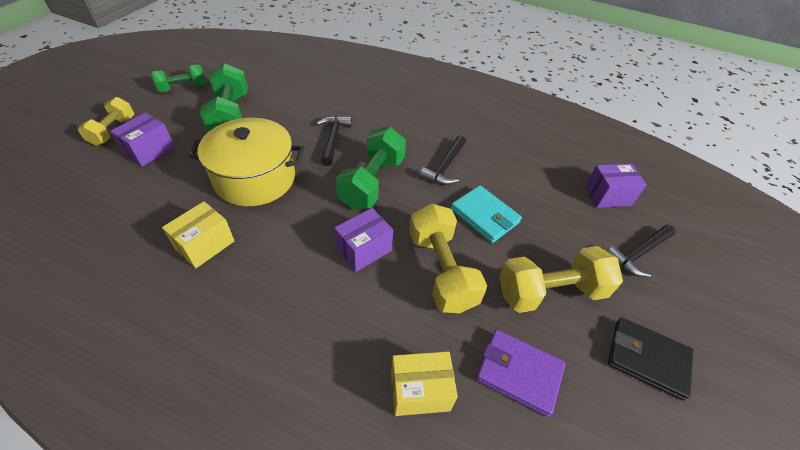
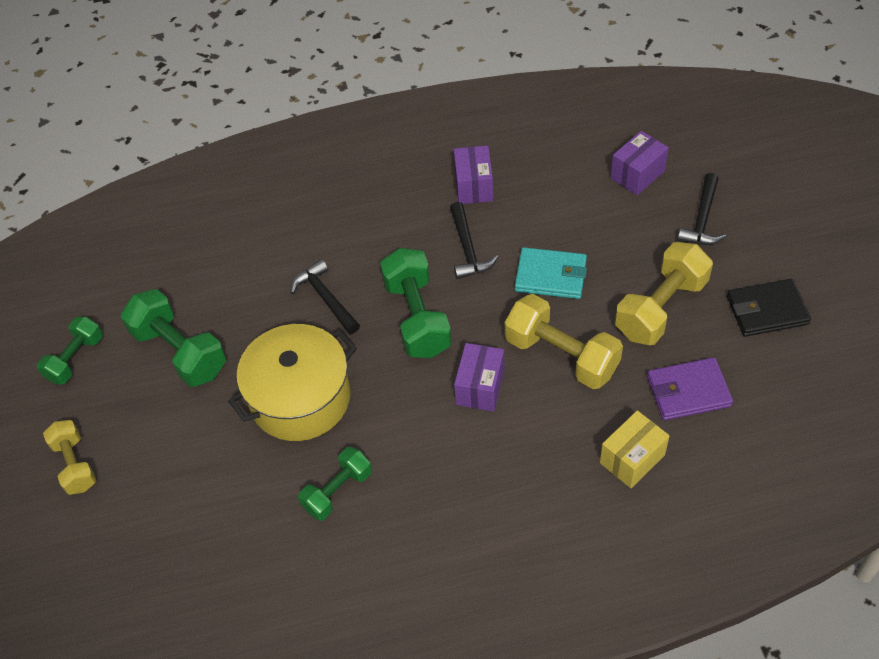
camera: 30 degrees left, 5 degrees up
(149, 151) = (150, 453): purple box -> purple box (474, 186)
(205, 245) = (337, 491): yellow box -> green dumbbell

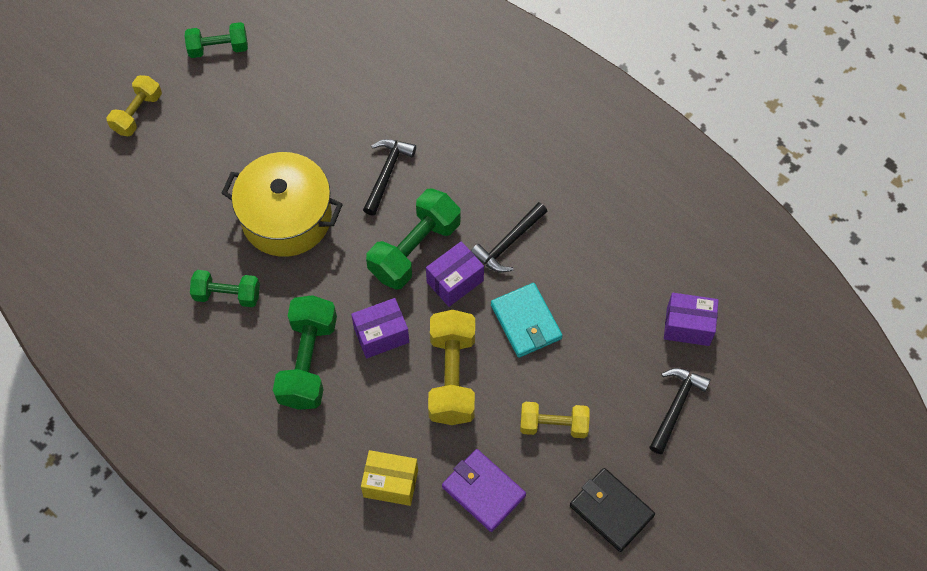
camera: 50 degrees right, 10 degrees up
(179, 351) = (271, 110): green dumbbell -> green dumbbell (308, 361)
(474, 186) = (577, 207): purple box -> purple box (455, 281)
(661, 308) = (553, 425): yellow dumbbell -> yellow dumbbell, size x0.63
(702, 219) = (676, 406): black hammer -> black hammer turned 135 degrees clockwise

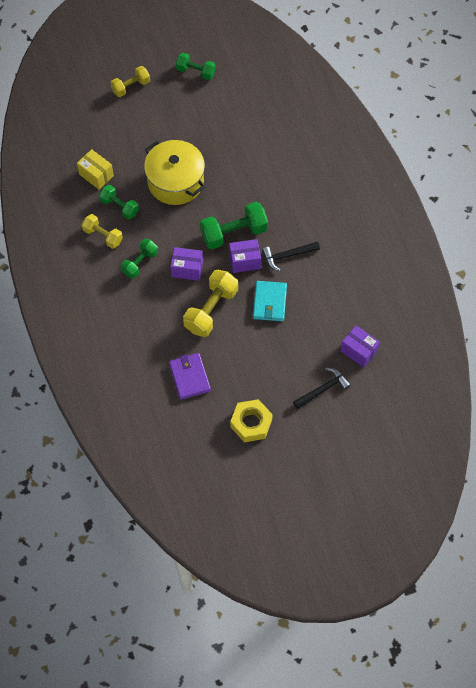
camera: 30 degrees right, 0 degrees up
(308, 361) = (140, 263): green dumbbell -> green dumbbell, size x0.63
(387, 173) = (244, 185): black hammer -> none
(390, 483) = (144, 347): yellow box -> yellow box (96, 175)
(553, 425) = (249, 363): yellow dumbbell -> yellow dumbbell (103, 236)
(611, 510) = (251, 423): black wallet -> yellow nut

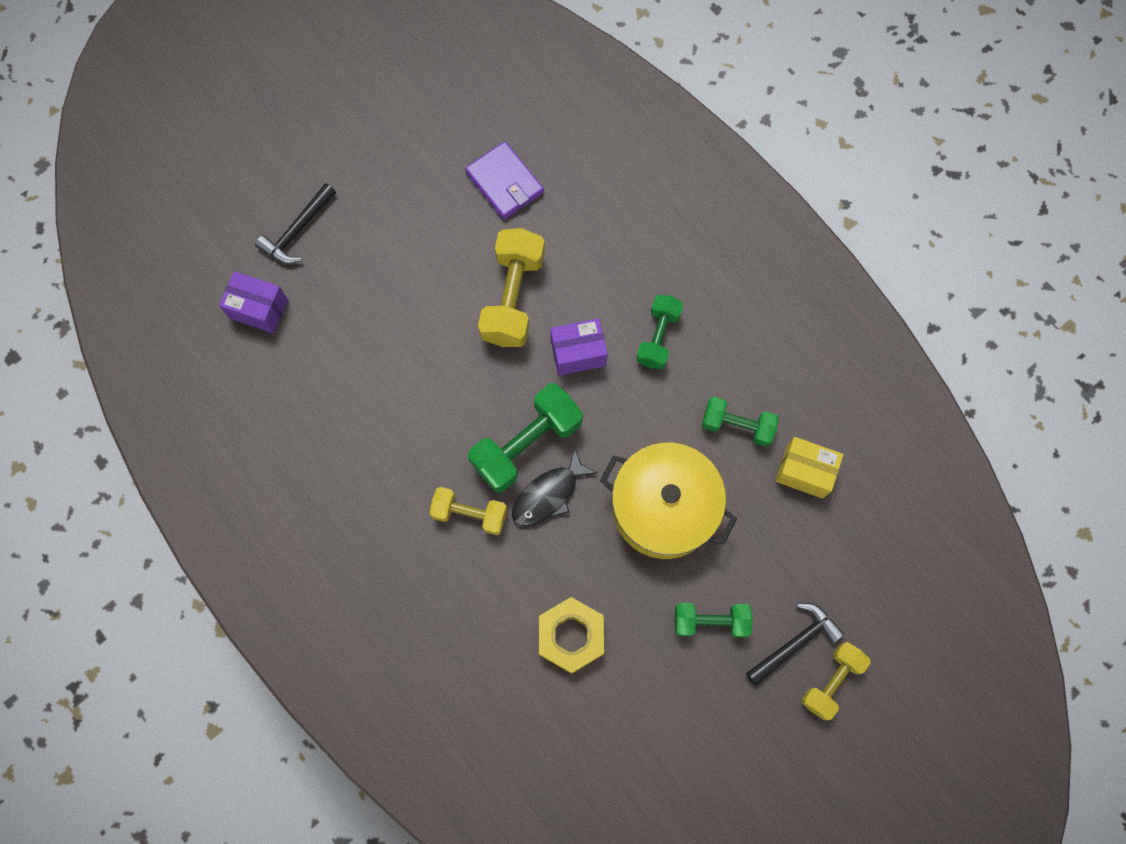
camera: 160 degrees right, 10 degrees up
(103, 236) = (739, 363): yellow dumbbell -> yellow dumbbell (470, 514)
(196, 72) = (726, 763): green dumbbell -> green dumbbell (710, 621)
(232, 206) = (548, 494): none -> black fish
(245, 261) = (490, 399): purple box -> none
(251, 423) = (389, 146): yellow nut -> yellow nut (571, 636)
(269, 302) = (424, 342): turquoise wallet -> none
(287, 256) = (422, 434): black hammer -> black hammer (795, 643)

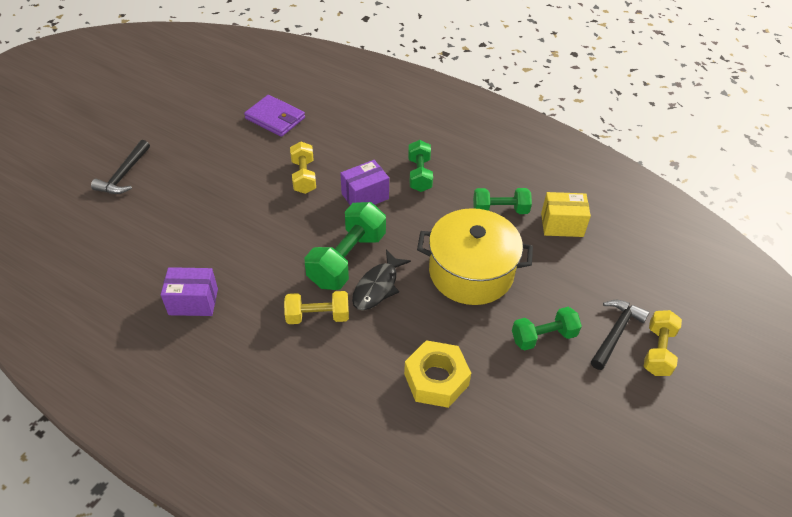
camera: 20 degrees left, 25 degrees down
(259, 309) = (102, 227): purple box -> purple box (193, 302)
(513, 297) = (304, 176): yellow dumbbell -> yellow dumbbell, size x0.63

